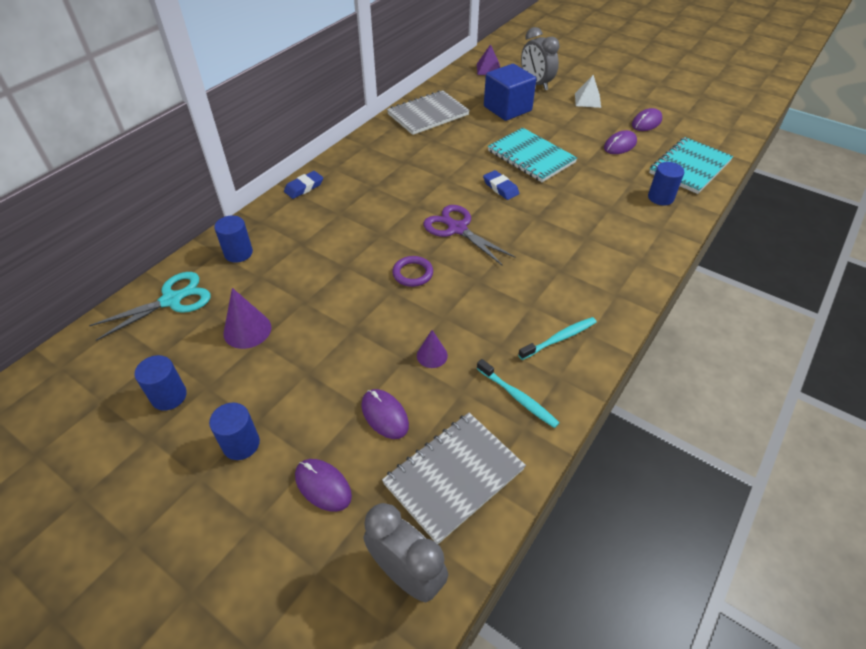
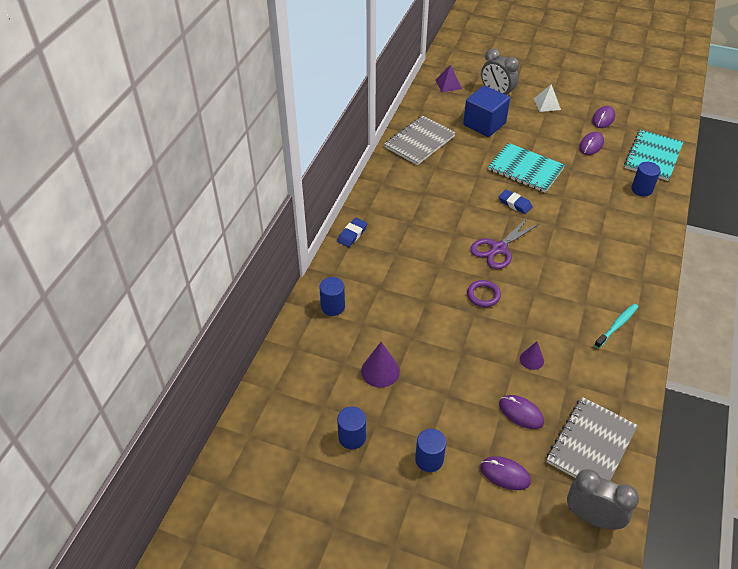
camera: 15 degrees left, 0 degrees up
(171, 300) = (303, 359): turquoise scissors -> none
(457, 229) = (498, 248): purple scissors -> purple scissors turned 75 degrees counterclockwise
(518, 397) = (608, 378): turquoise toothbrush -> none

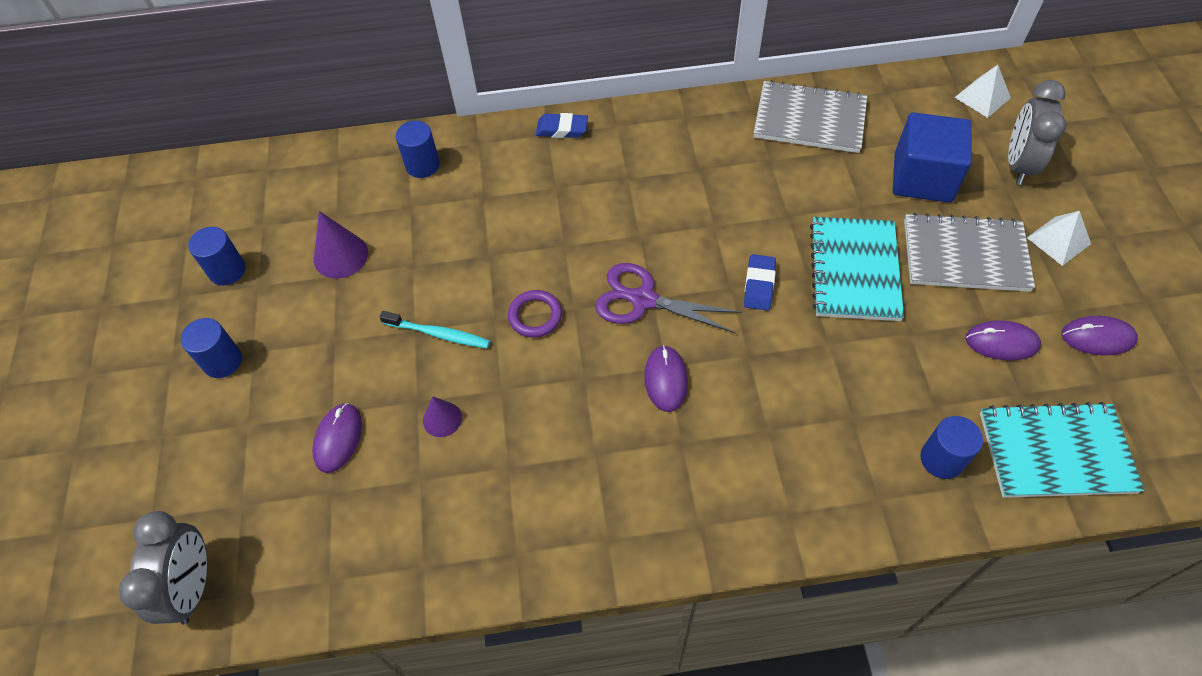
camera: 65 degrees right, 10 degrees up
(448, 84) = (982, 97): purple pyramid -> white pyramid
(505, 474) = (229, 454): purple mouse -> purple mouse (666, 380)
(591, 445) = (317, 548): grey notebook -> grey notebook (965, 255)
(617, 325) = (572, 515): turquoise toothbrush -> turquoise toothbrush (438, 334)

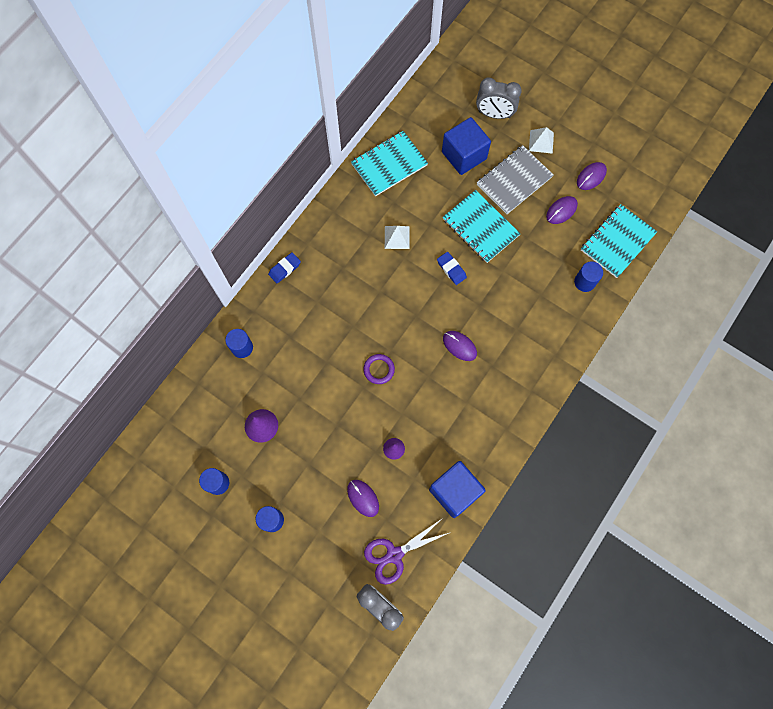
camera: 50 degrees left, 15 degrees up
(438, 334) = (349, 416): turquoise toothbrush -> none
(448, 547) = (454, 491): none -> blue cube
(643, 300) = (414, 320): purple scissors -> purple scissors (394, 554)
(809, 119) = (389, 164): grey notebook -> turquoise notebook
(982, 97) = (449, 88): white pyramid -> white pyramid (397, 237)
(1018, 164) = (494, 114): grey clock -> grey clock turned 45 degrees counterclockwise

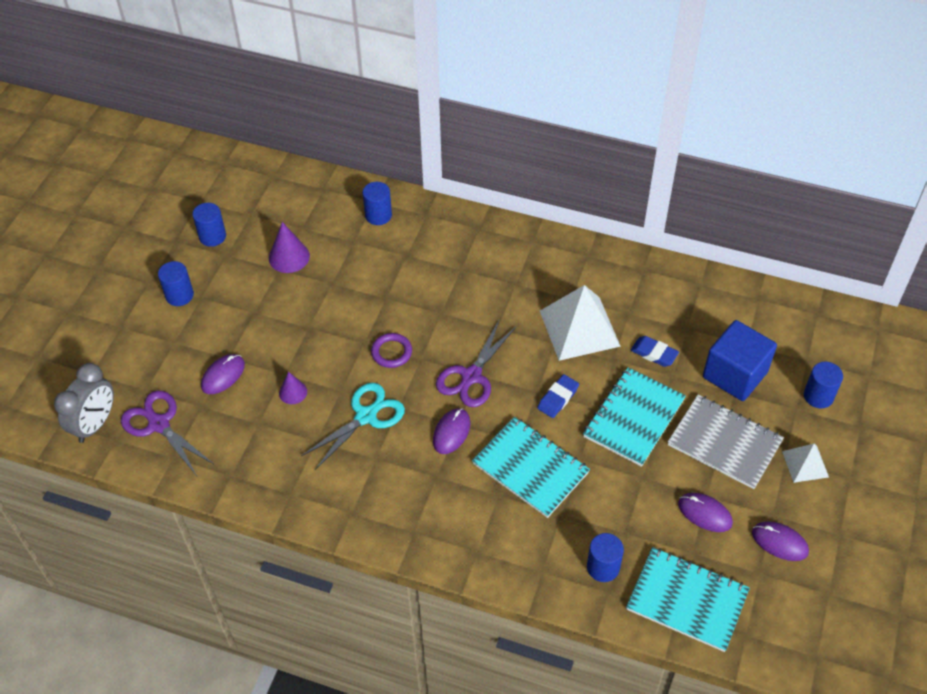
camera: 75 degrees right, 20 degrees down
(285, 269) = (491, 228): blue eraser -> blue eraser (654, 353)
(389, 164) = (680, 295): turquoise notebook -> turquoise notebook (530, 468)
(397, 237) = (579, 328): white pyramid -> white pyramid, size x1.89
(416, 320) = (471, 376): none -> purple scissors
(430, 401) = (366, 416): none -> turquoise scissors
(454, 491) = (252, 471): blue cube -> none
(494, 114) = (818, 396): grey clock -> blue cylinder

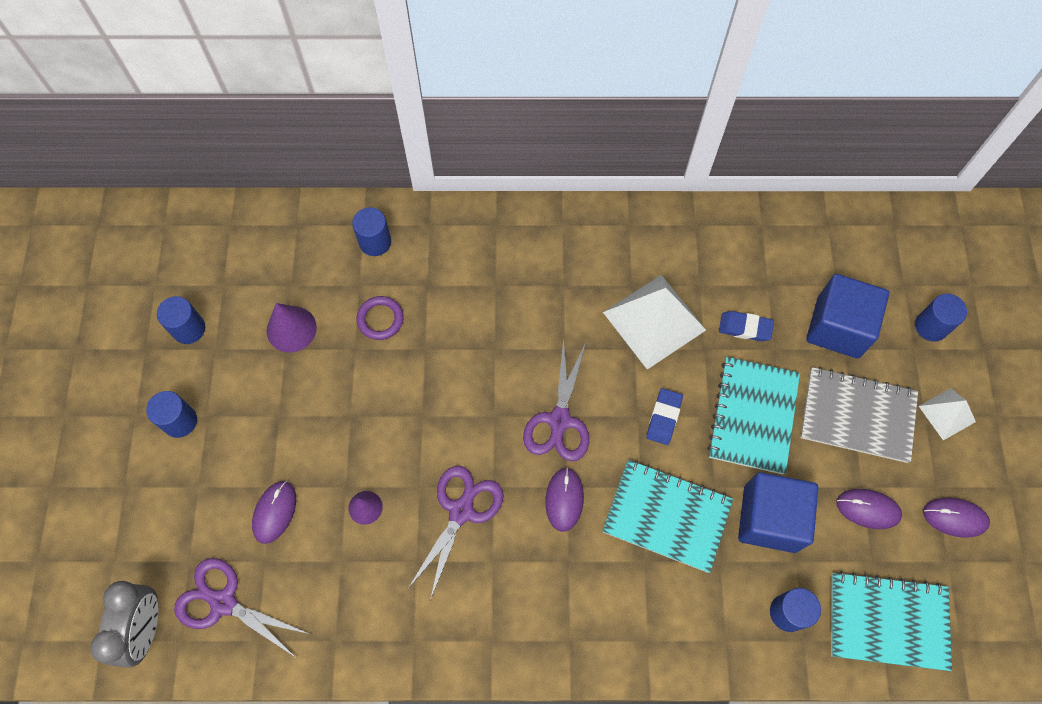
camera: 20 degrees left, 15 degrees up
(366, 416) = (461, 511): turquoise scissors -> purple scissors
(391, 352) = (458, 418): purple ring -> purple ring (380, 319)
(616, 495) = (770, 519): none -> blue cube

